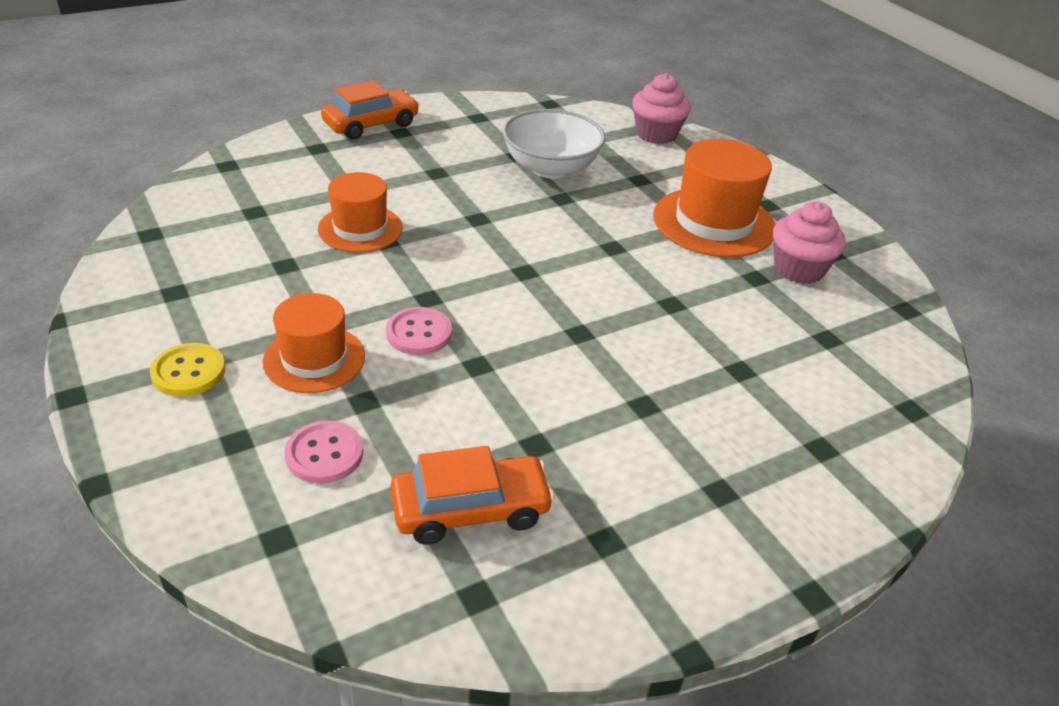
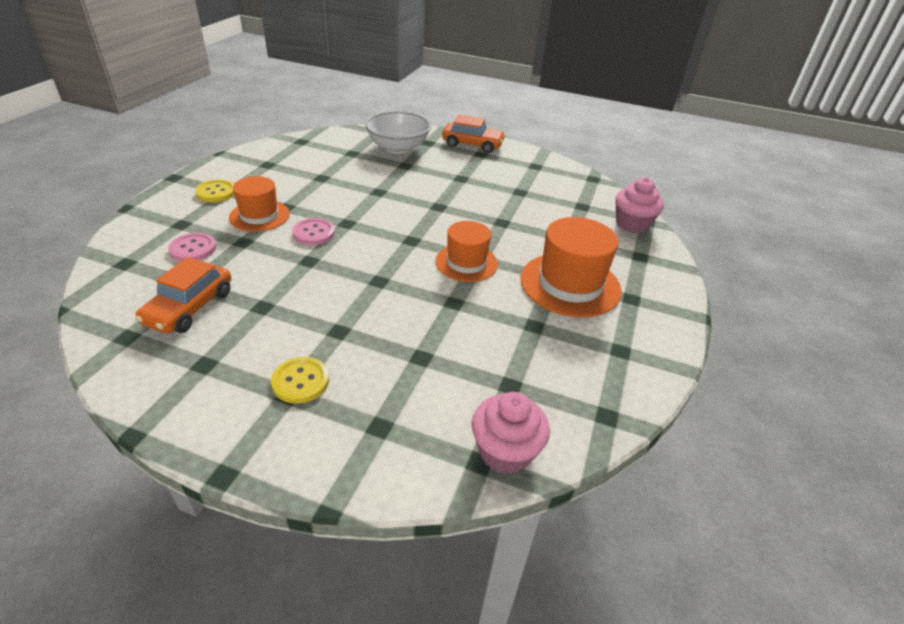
camera: 50 degrees right, 0 degrees up
(360, 228) = (378, 181): orange hat -> orange hat (466, 263)
(471, 510) = (189, 307): orange car -> orange car turned 75 degrees clockwise
(551, 168) = (526, 206): white bowl -> white bowl (398, 148)
(707, 473) = (300, 381): none -> yellow button
(798, 269) = (574, 341): pink cupcake -> pink cupcake (505, 451)

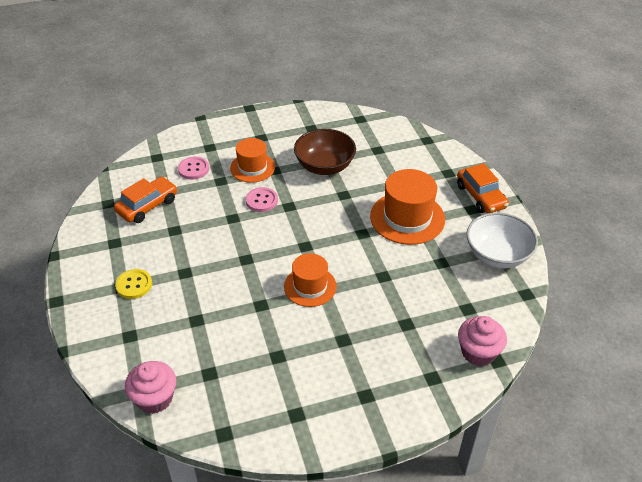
camera: 55 degrees right, 5 degrees up
(189, 307) = (147, 206): orange car -> orange car turned 150 degrees clockwise
(216, 192) = (254, 134): yellow button -> none
(327, 182) = (324, 166): none -> brown bowl
(398, 148) = (417, 165): white bowl -> white bowl (497, 255)
(570, 284) = (345, 352): orange hat -> orange hat (407, 218)

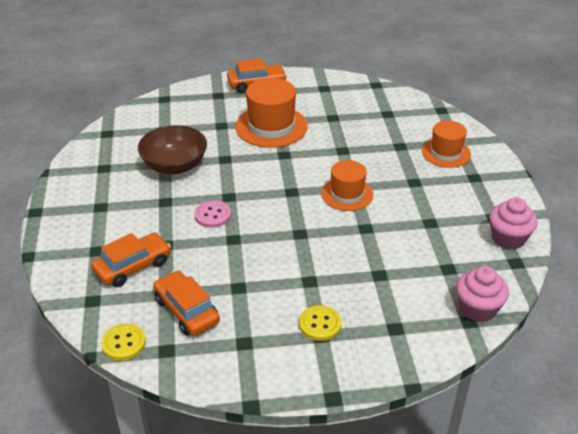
camera: 80 degrees left, 5 degrees down
(115, 181) = (124, 343): none -> yellow button
(193, 169) = (133, 266): pink button -> orange car
(252, 167) = (153, 217): orange hat -> orange hat (446, 153)
(478, 352) = (433, 116): pink cupcake -> pink cupcake (508, 238)
(497, 255) = (331, 89): white bowl -> none

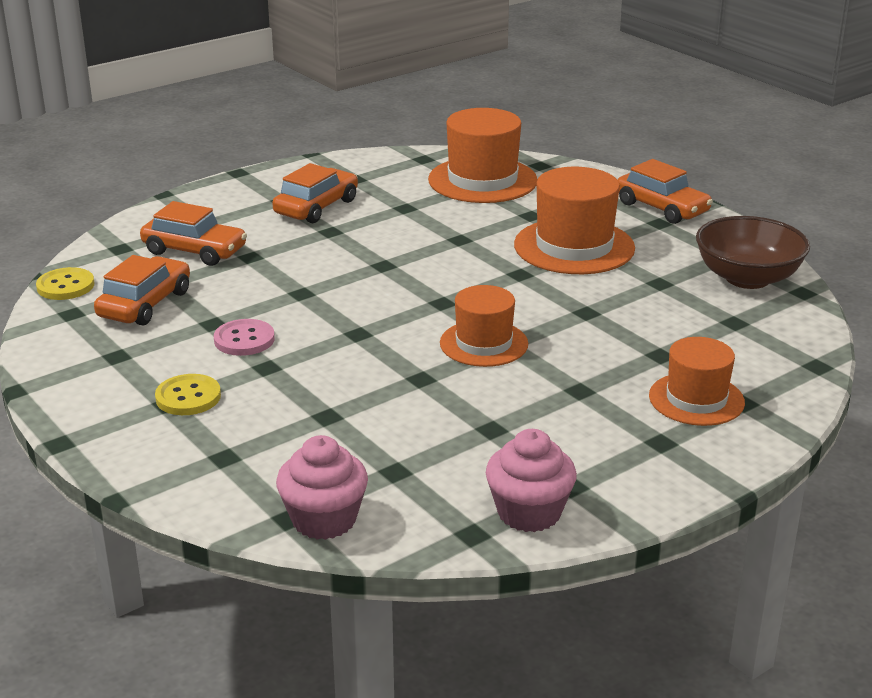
camera: 60 degrees right, 10 degrees down
(126, 196) = (316, 207): none -> orange car
(161, 124) = (482, 180): none -> orange hat
(174, 166) = (407, 214): brown bowl -> brown bowl (747, 278)
(212, 215) = (335, 266): pink button -> pink button (244, 340)

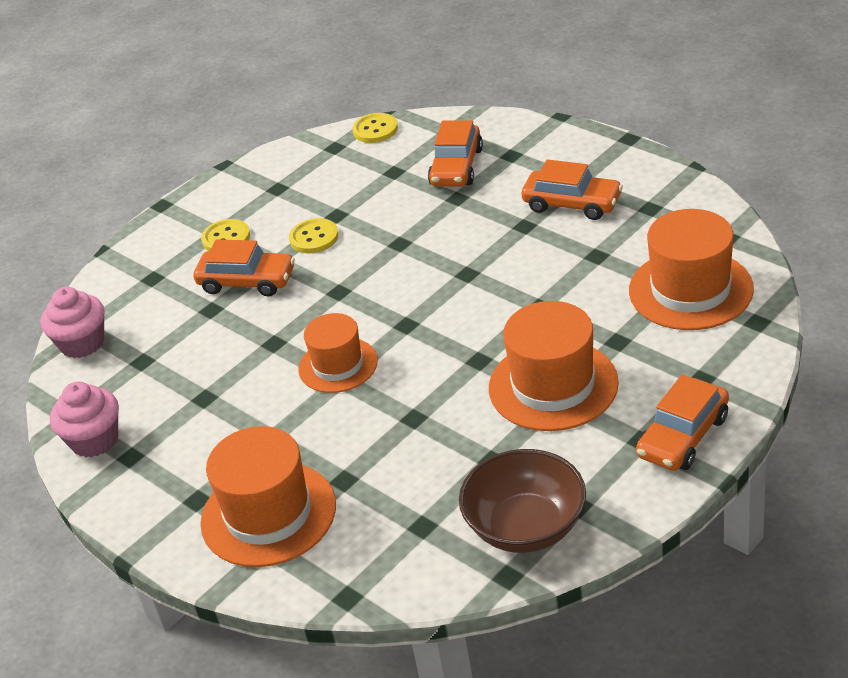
camera: 85 degrees right, 10 degrees up
(145, 304) = (357, 174): orange car -> orange car (247, 281)
(244, 340) = (314, 238): pink button -> yellow button
(696, 399) = (268, 514): orange hat -> orange hat, size x1.55

